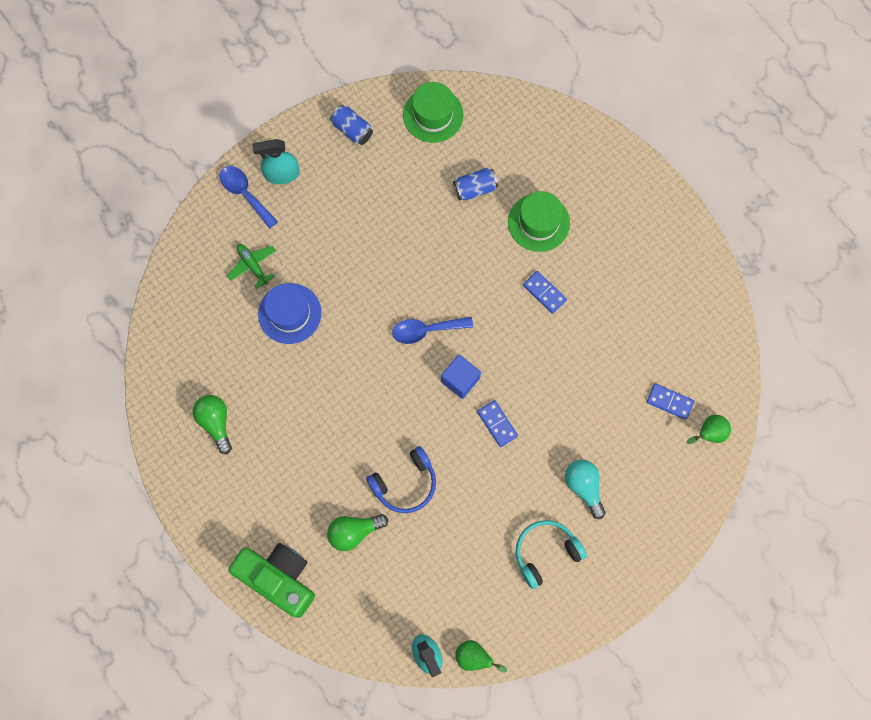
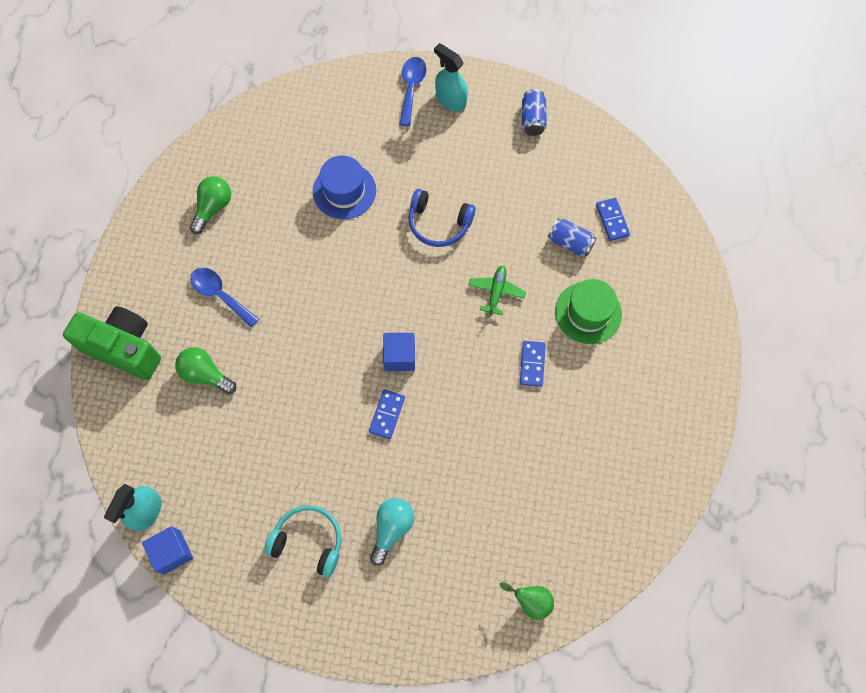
camera: 50 degrees right, 5 degrees down
(253, 266) = (359, 137): green plane -> green plane (496, 292)
(279, 578) = (124, 348): green camera -> green camera turned 60 degrees counterclockwise
(405, 484) = (277, 382): blue headphones -> blue headphones (438, 224)
(426, 330) = (418, 299): blue spoon -> blue spoon (220, 295)
(433, 115) = (601, 165): green hat -> none
(474, 657) = (172, 552): green pear -> blue cube
(669, 402) = (529, 544): blue domino -> blue domino (612, 220)

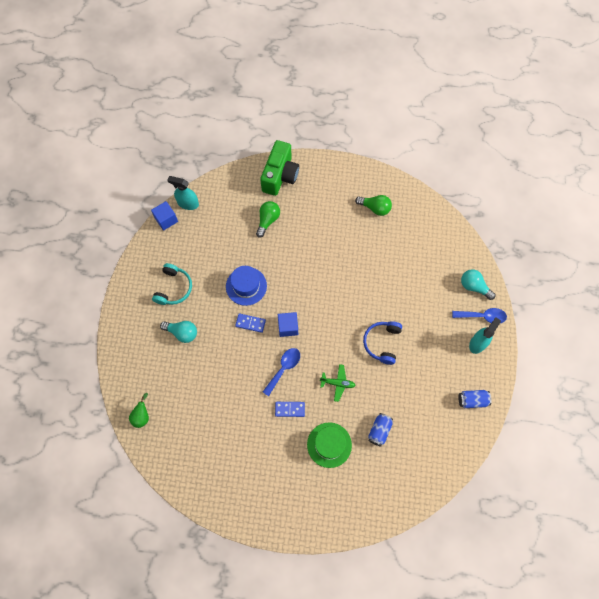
camera: 85 degrees right, 0 degrees up
(220, 295) = (318, 221): blue spoon -> blue spoon (284, 368)
(344, 191) = (397, 282): blue hat -> blue hat (246, 286)
(365, 92) = (474, 287): none -> turquoise light bulb
(612, 220) = (400, 459): blue domino -> none

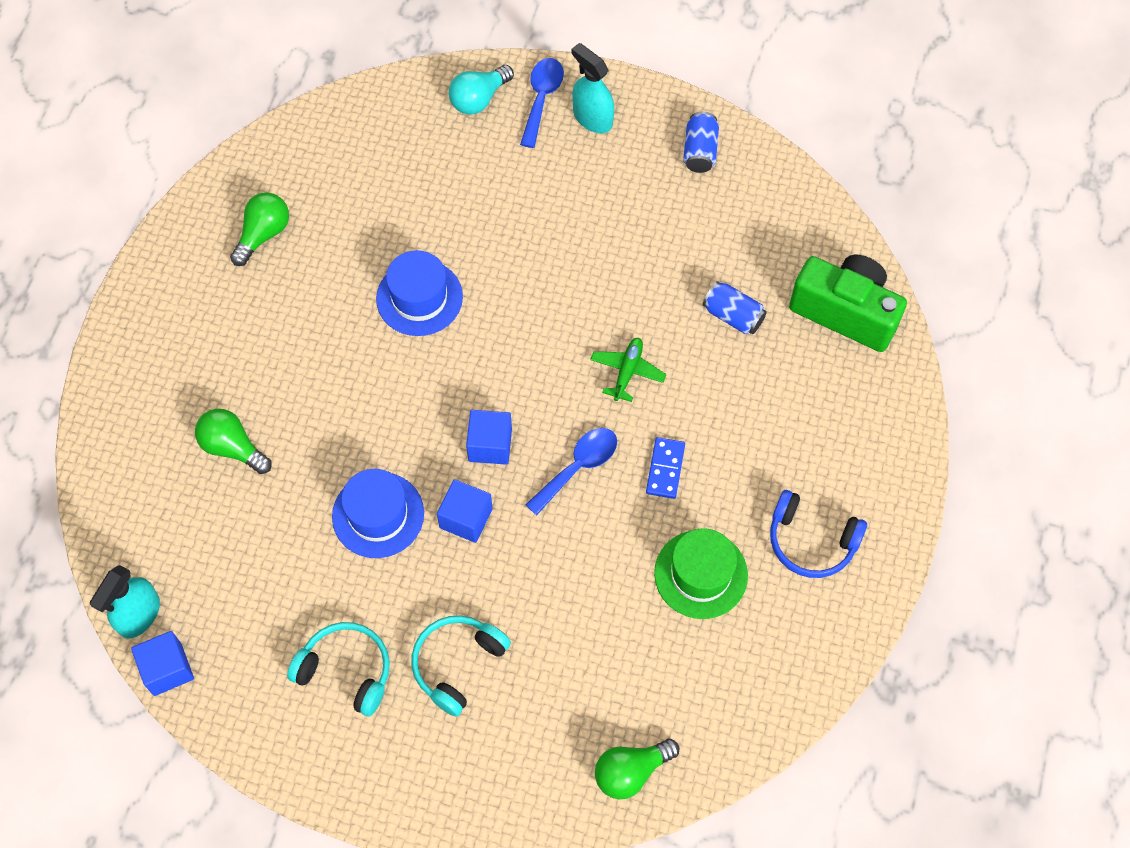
camera: 80 degrees left, 5 degrees down
(142, 416) = (631, 772): green pear -> green light bulb
(182, 333) = (457, 664): turquoise light bulb -> turquoise headphones
(250, 323) = (466, 518): blue domino -> blue cube
(280, 176) = (129, 405): green camera -> green camera (845, 312)
(284, 368) = (578, 467): blue spoon -> blue spoon turned 90 degrees clockwise
(329, 445) = (747, 408): green hat -> green hat (701, 574)
(357, 281) = (419, 298): none -> blue hat
(382, 343) = (559, 278): blue headphones -> blue headphones (811, 541)

